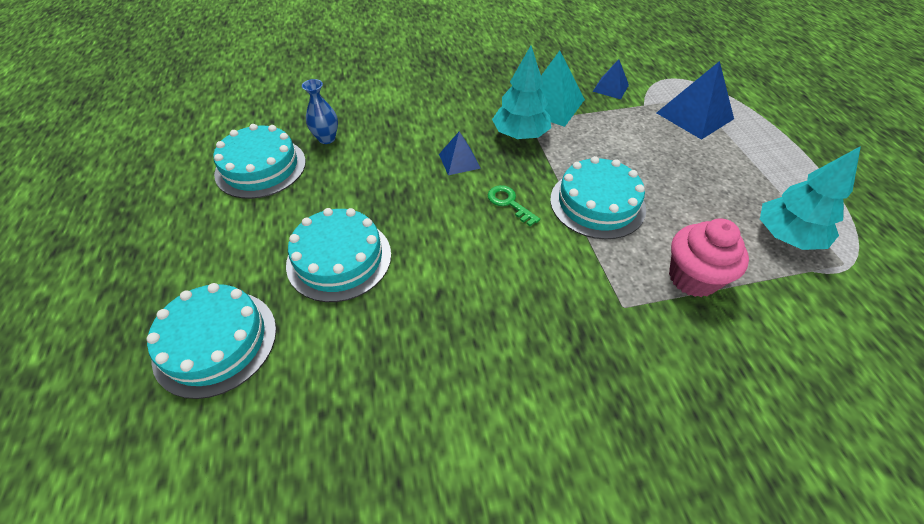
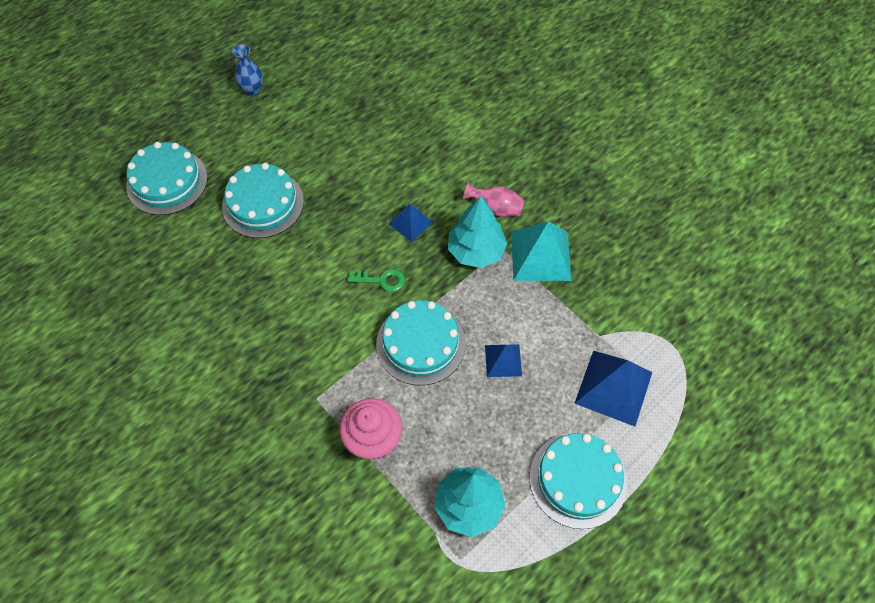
camera: 60 degrees right, 10 degrees up
(261, 167) = (320, 103): turquoise cake -> turquoise cake (578, 479)
(327, 138) = (378, 121): blue vase -> blue vase (252, 90)
(486, 109) = (495, 208): none -> pink vase
(509, 203) = (382, 280): green key -> green key turned 75 degrees clockwise
(610, 88) = (609, 296): blue pyramid -> blue pyramid (503, 360)

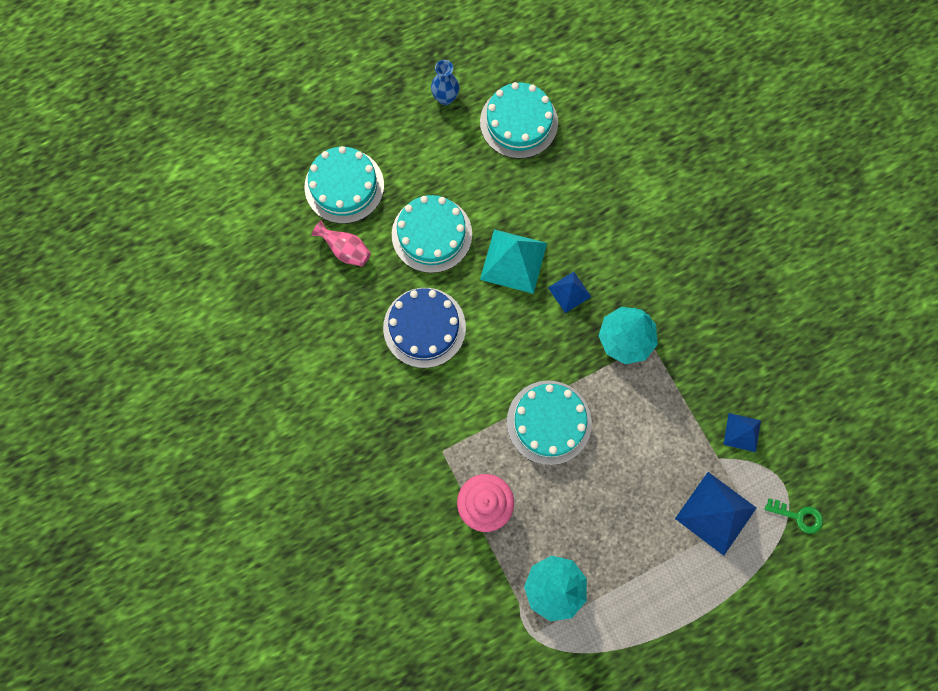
camera: 15 degrees right, 15 degrees up
(272, 287) = (424, 327): none -> blue cake
(382, 280) = (527, 347): green key -> green key (798, 516)
(495, 208) = (656, 297): pink vase -> pink vase (346, 250)
(503, 360) = (621, 459): blue pyramid -> blue pyramid (742, 432)
(541, 255) = (686, 360): turquoise pyramid -> turquoise pyramid (513, 261)
(578, 479) = (657, 590): turquoise cake -> turquoise cake (519, 122)

